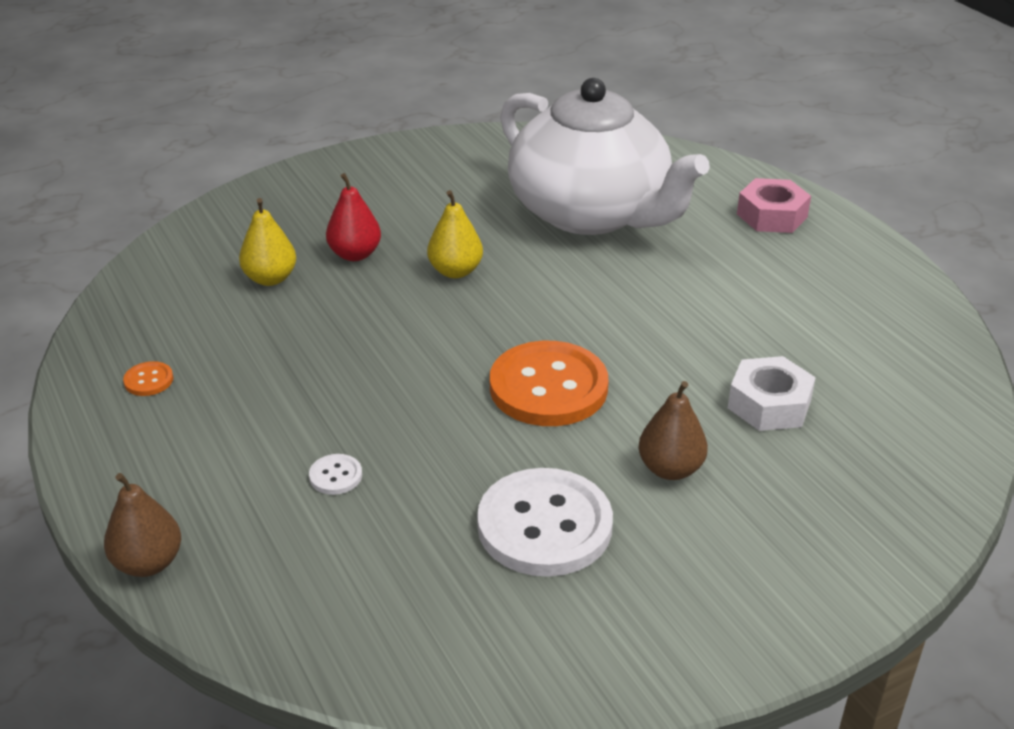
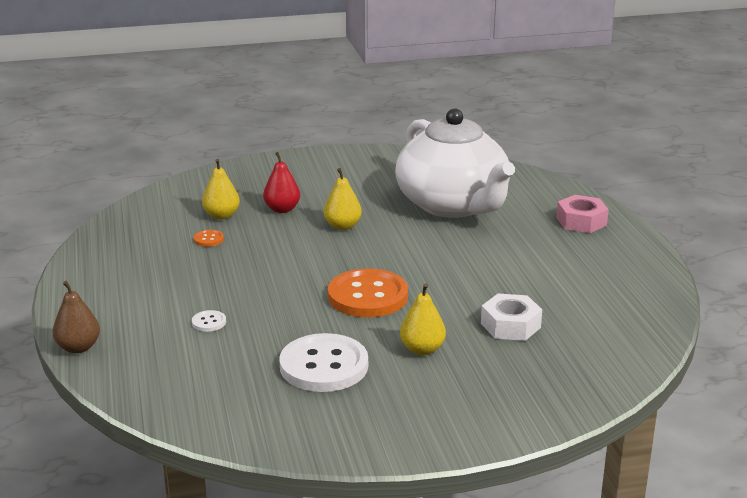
camera: 15 degrees right, 10 degrees down
(148, 380) = (121, 259): orange button -> orange button (208, 239)
(670, 469) = (422, 349): brown pear -> yellow pear

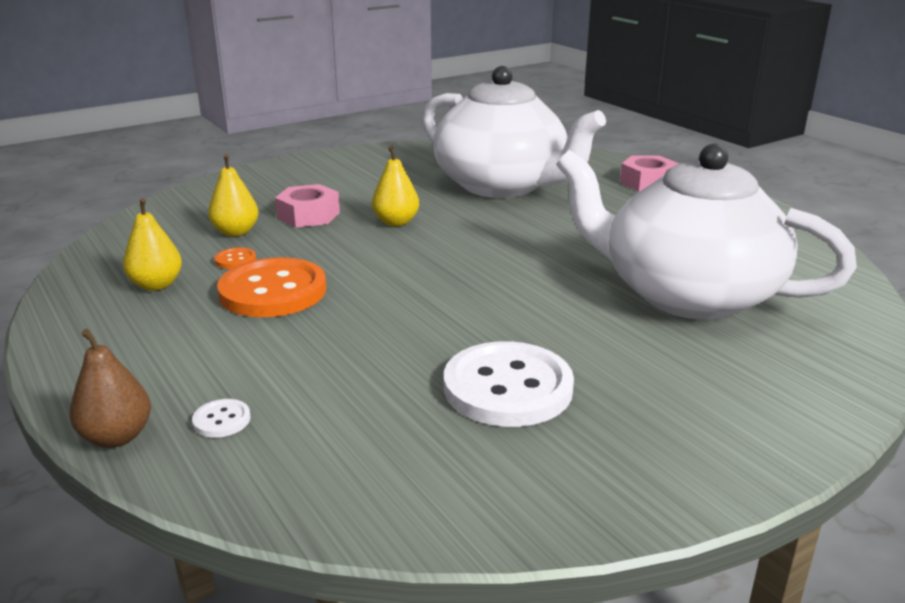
camera: 20 degrees left, 0 degrees up
(209, 322) = (303, 360): white button -> white button (222, 420)
(282, 209) = (308, 215): red pear -> pink nut
(368, 296) = (490, 291): orange button -> orange button (273, 291)
(422, 349) = (613, 341): yellow pear -> yellow pear (156, 285)
(510, 325) = (686, 294): white nut -> white teapot

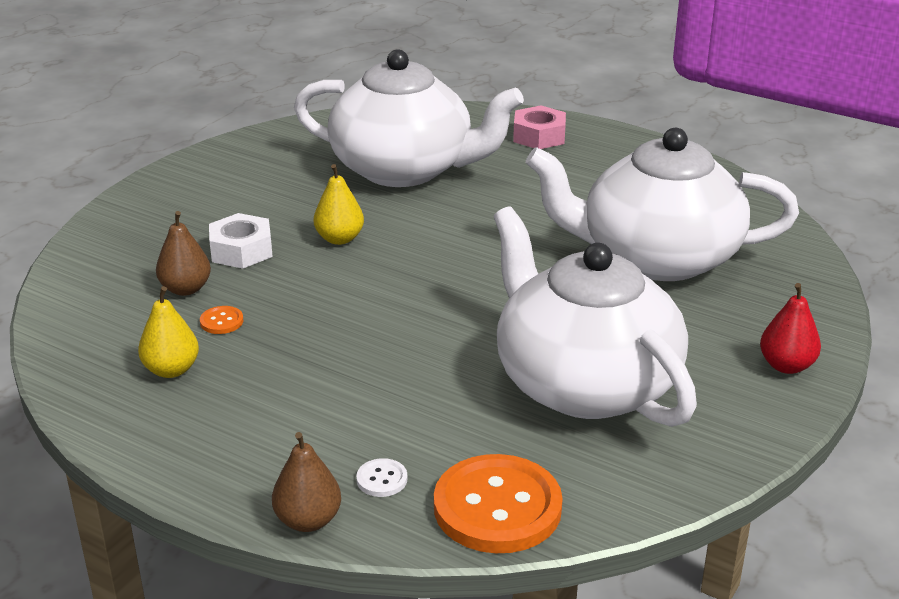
camera: 25 degrees left, 5 degrees up
(236, 232) = (185, 289): yellow pear -> brown pear
(273, 291) = (296, 346): orange button -> orange button (497, 507)
(308, 215) = (241, 250): pink nut -> white nut
(507, 388) = (584, 383): white button -> white teapot
(762, 430) = (786, 366): none -> red pear

